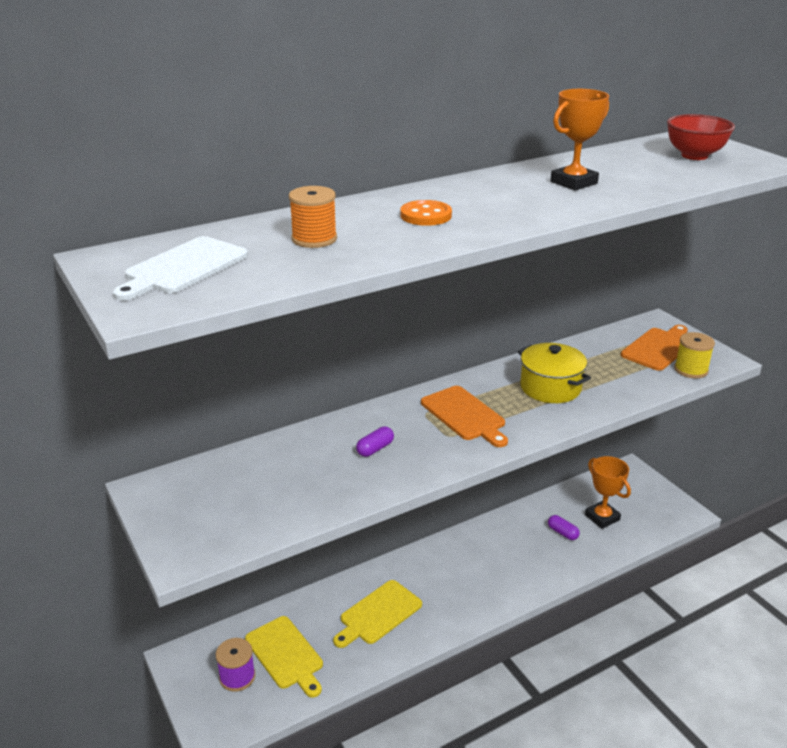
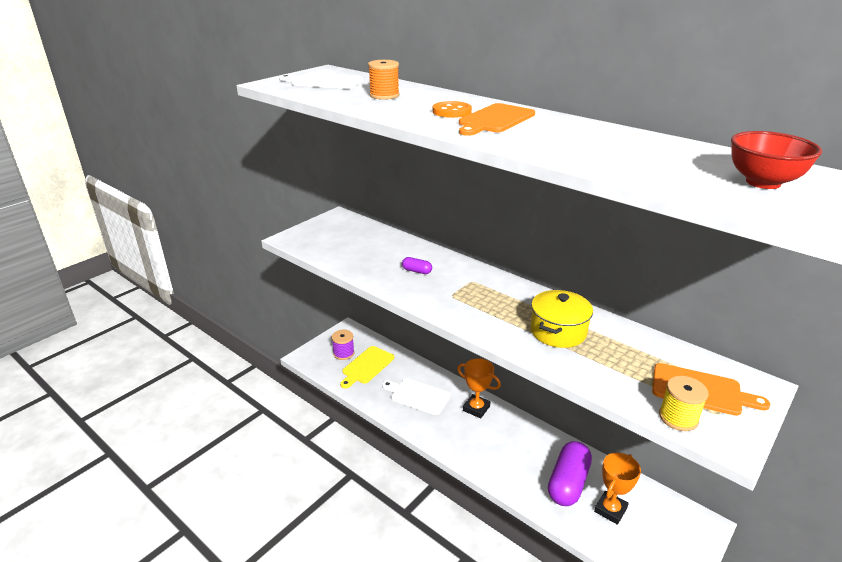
camera: 70 degrees right, 0 degrees up
(378, 614) = (418, 396): yellow cutting board -> white cutting board
(465, 415) = (483, 297): orange cutting board -> orange cutting board (495, 120)
(562, 533) = (568, 483): purple capsule -> purple capsule, size x2.28
(573, 182) = (586, 142): orange trophy -> orange trophy (476, 408)

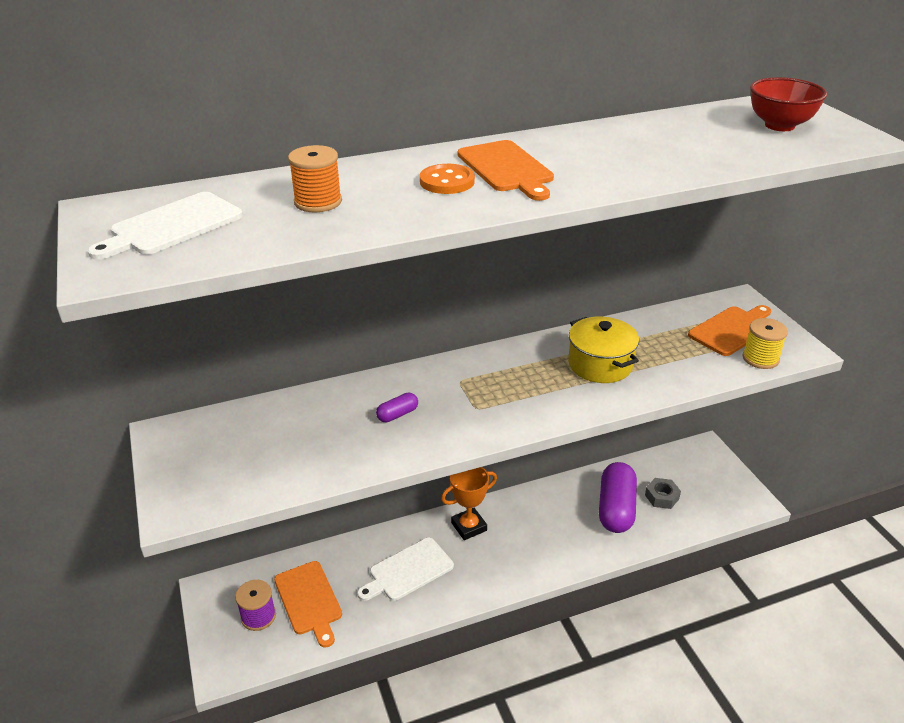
camera: 60 degrees left, 5 degrees up
(366, 366) = (309, 600): yellow cutting board -> orange cutting board
(568, 483) = (616, 509): purple capsule -> purple capsule turned 45 degrees clockwise
(610, 510) = (662, 497): orange trophy -> grey nut

